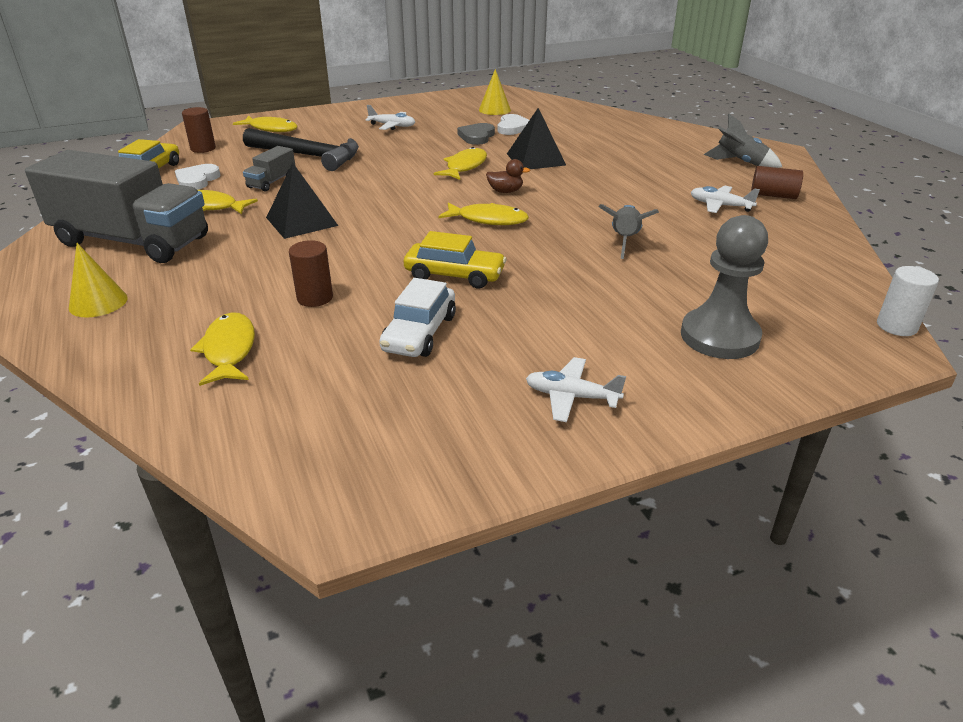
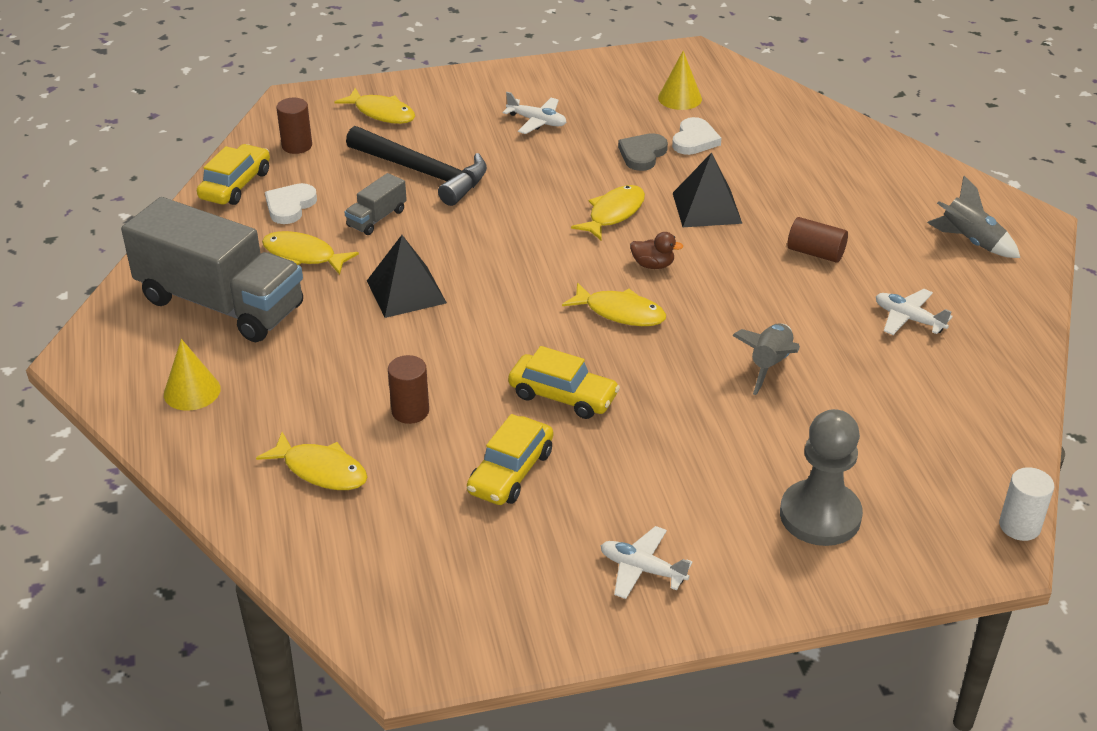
camera: 10 degrees right, 5 degrees up
(229, 350) = (321, 470): yellow fish -> yellow fish turned 120 degrees clockwise
(419, 333) = (510, 472): white car -> yellow car
(773, 195) = (984, 307): brown cylinder -> brown cylinder (815, 253)

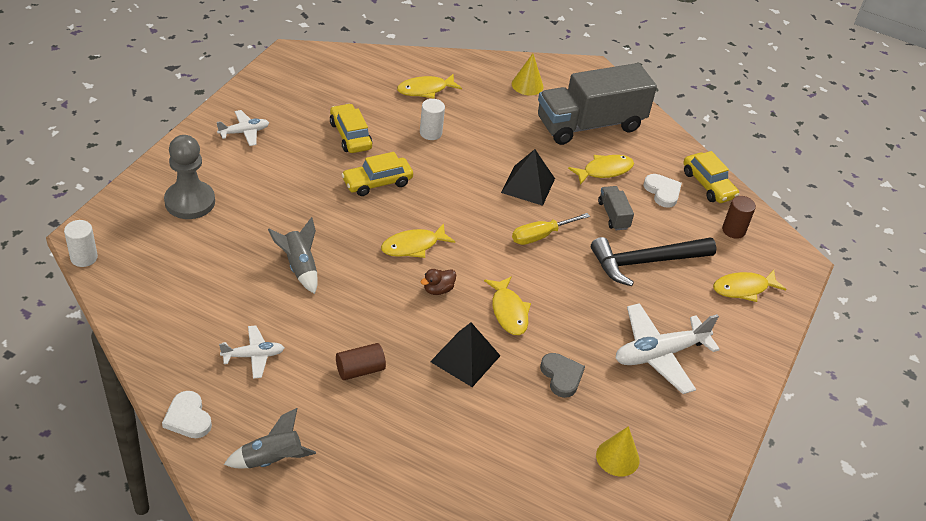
camera: 125 degrees right, 5 degrees up
(410, 411) = (430, 133): brown cylinder -> white cylinder
(478, 245) = (541, 236): none -> yellow screwdriver
(537, 121) = (659, 354): white plane -> white plane, size x1.82
(694, 140) = (551, 418): white heart -> white heart (188, 418)

